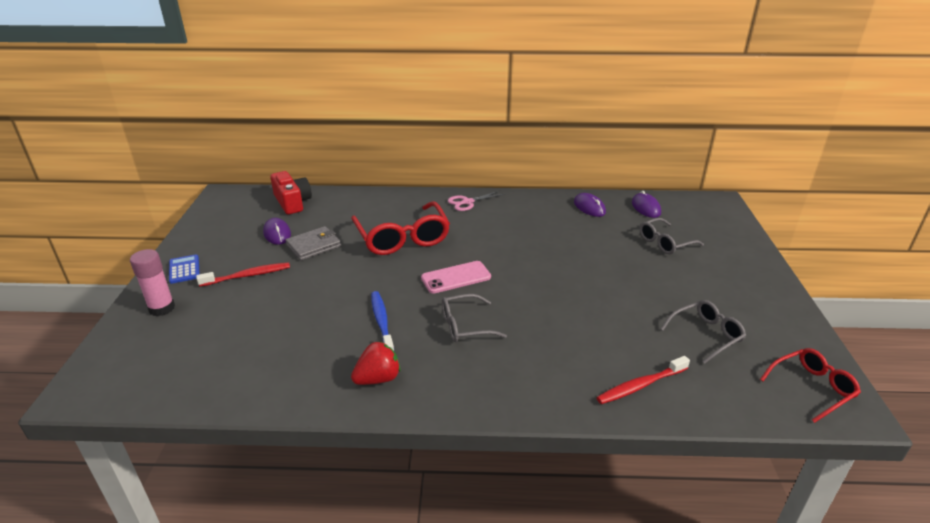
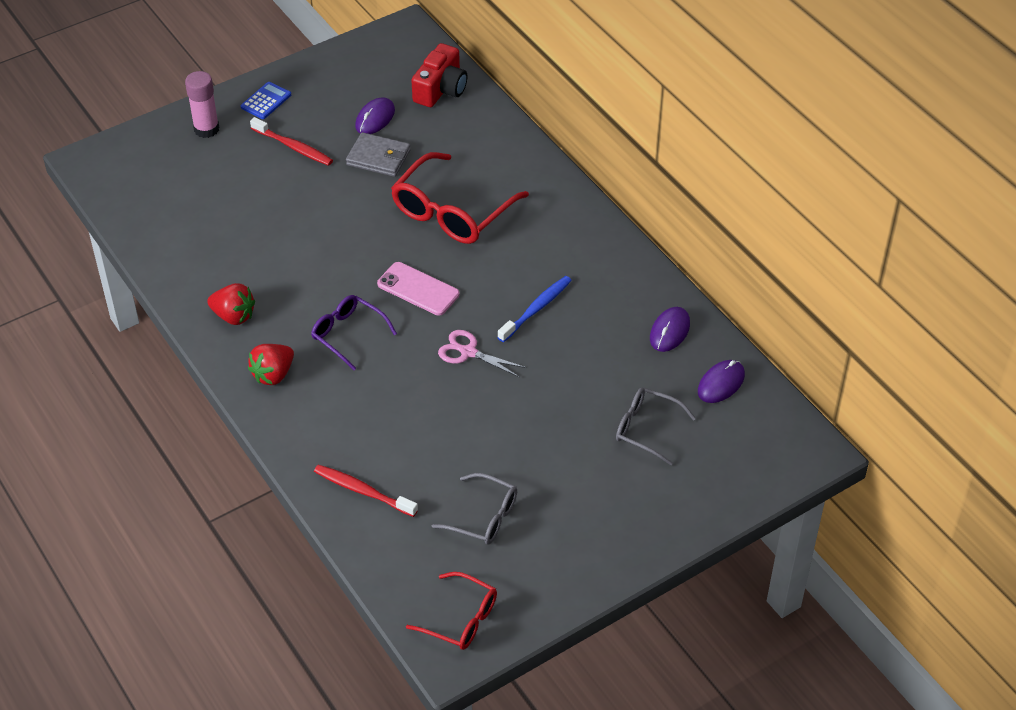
camera: 55 degrees right, 15 degrees up
(382, 322) = (306, 276): blue toothbrush -> blue toothbrush (536, 309)
(465, 326) = (348, 334): grey glasses -> purple glasses
(467, 202) = (576, 222): pink scissors -> pink scissors (467, 352)
(468, 383) = (273, 374): none -> red strawberry

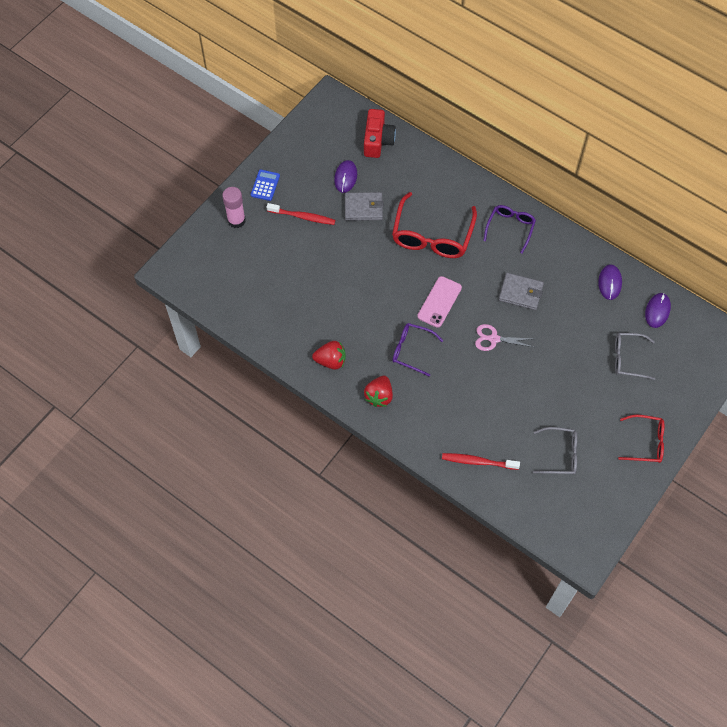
camera: 20 degrees left, 15 degrees up
(418, 289) = (439, 302): pink phone -> pink phone turned 75 degrees counterclockwise
(461, 619) = (580, 530): red glasses -> red glasses (646, 442)
(536, 309) = (520, 293): blue toothbrush -> grey wallet
(564, 231) = (510, 228): none -> purple glasses

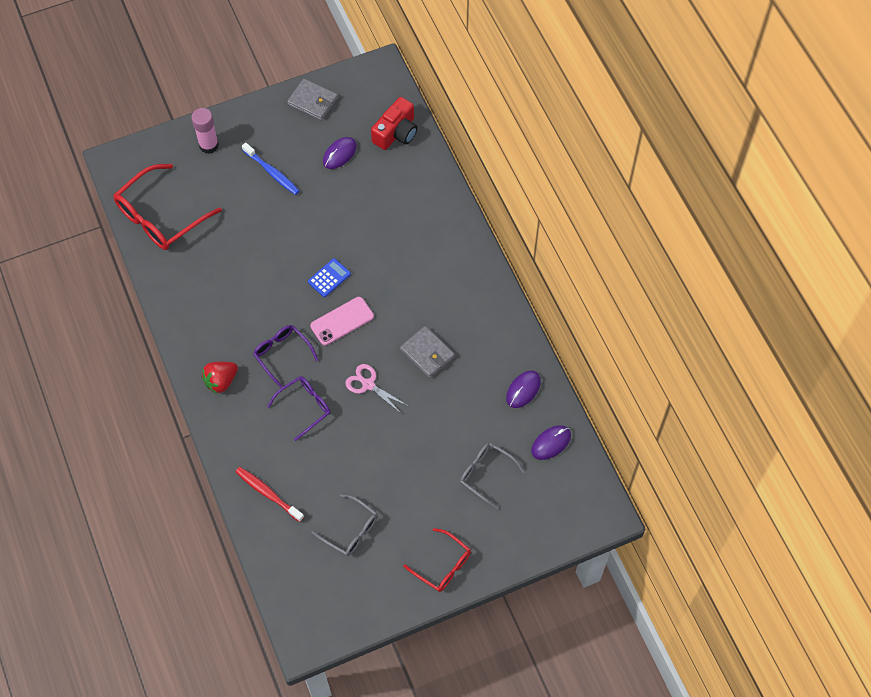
camera: 30 degrees right, 0 degrees up
(265, 185) = (258, 124): blue calculator -> blue calculator (329, 278)
(303, 217) = (272, 172): red toothbrush -> blue toothbrush
(331, 361) = (201, 324): red strawberry -> none
(363, 208) = (335, 192): grey wallet -> grey wallet (312, 101)
(432, 235) = (382, 253): red glasses -> red glasses (160, 217)
(510, 228) = (463, 284): purple glasses -> purple glasses (304, 407)

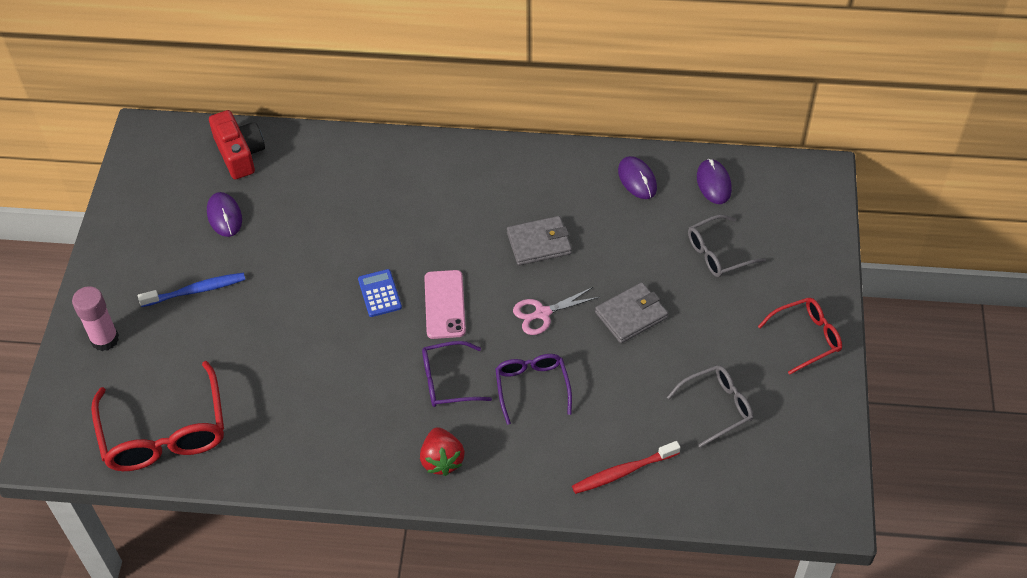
camera: 60 degrees left, 10 degrees down
(312, 101) = (133, 212): grey wallet -> grey wallet (631, 315)

